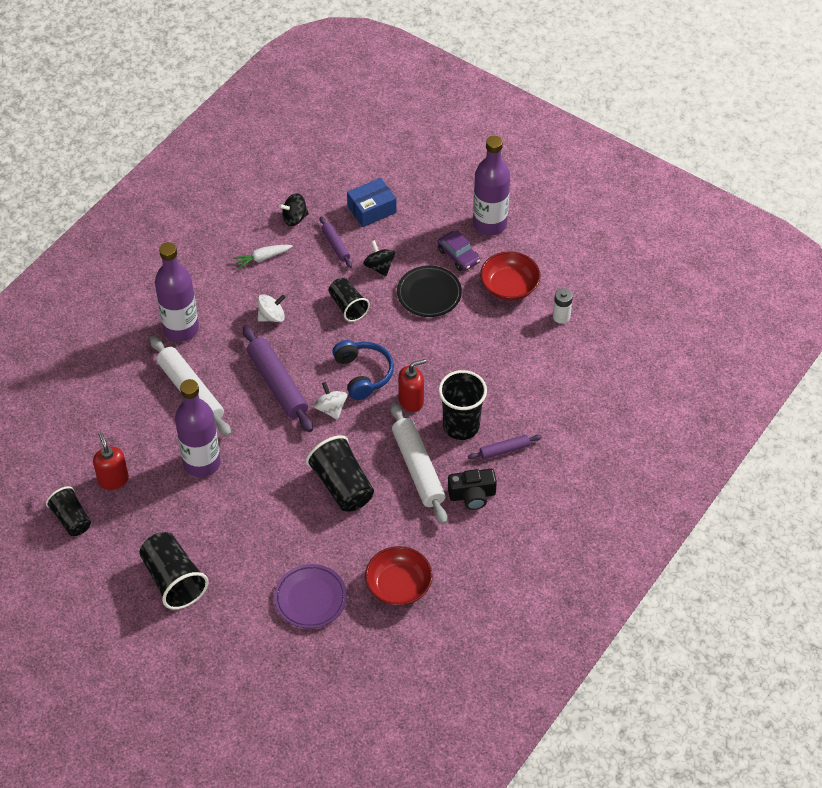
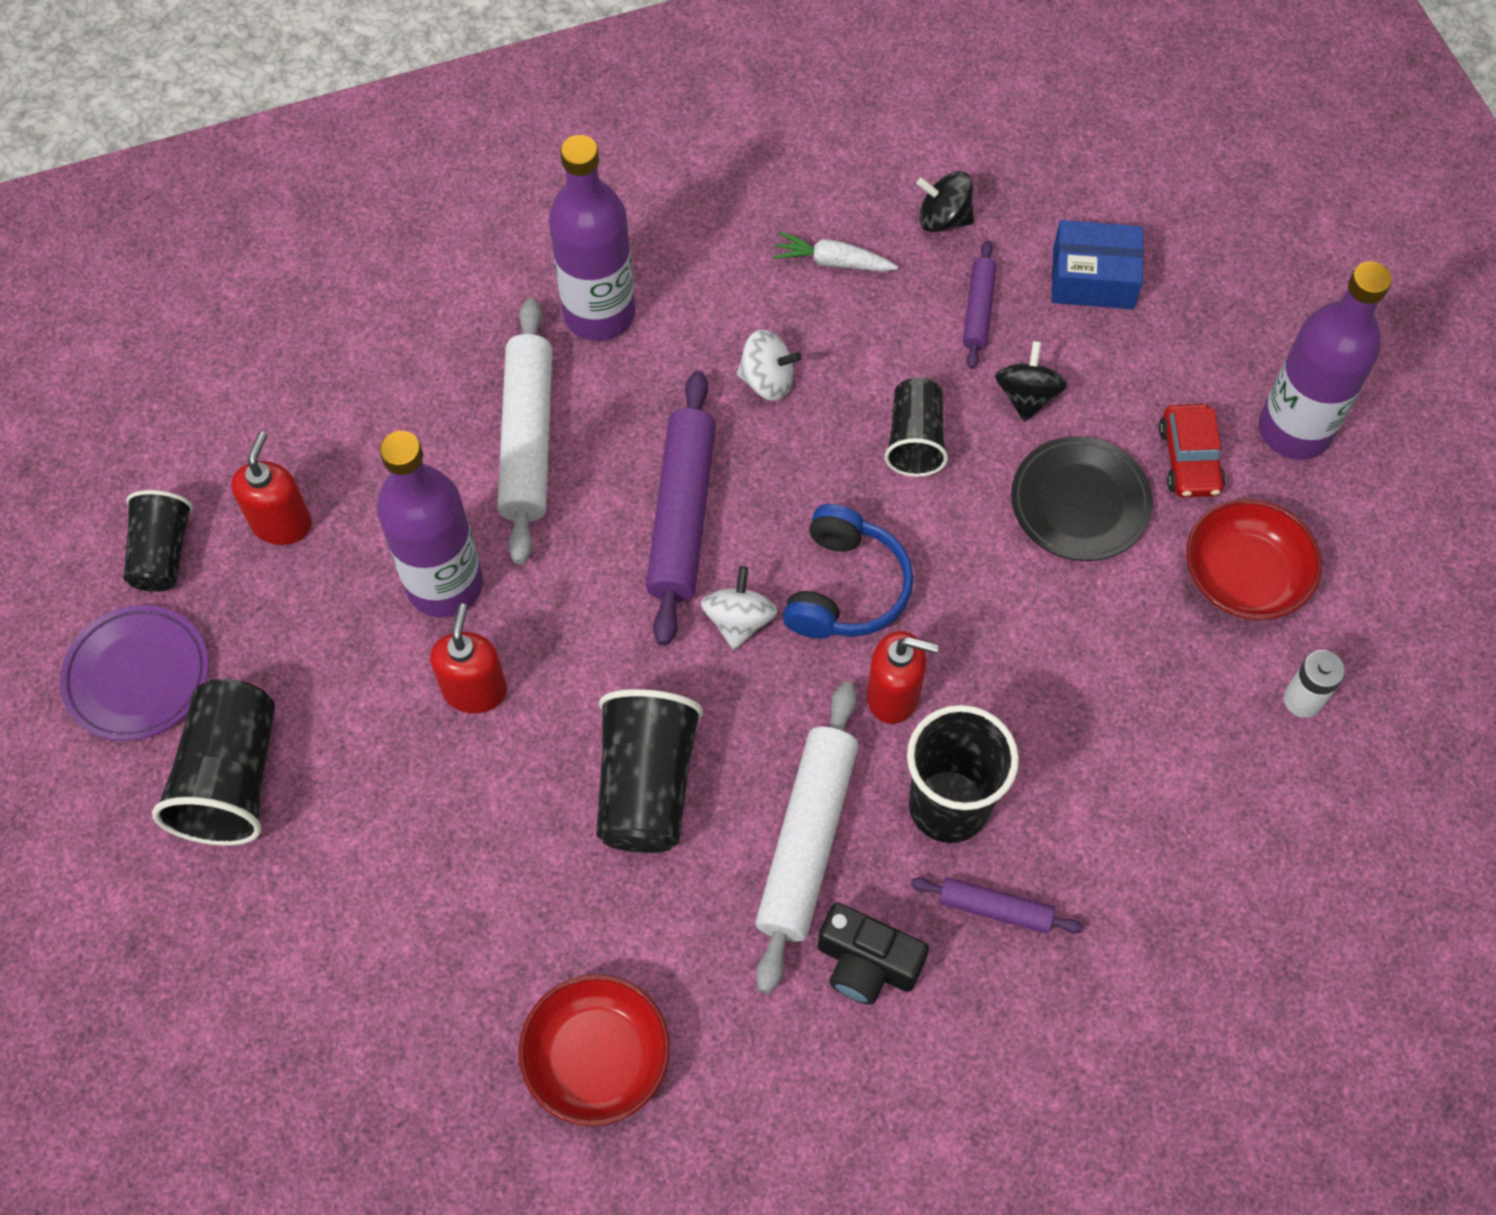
camera: 35 degrees right, 10 degrees up
(246, 492) = (475, 690): none -> red soap dispenser
(310, 598) = (426, 975): purple plate -> purple plate (138, 676)
(458, 256) = (1189, 459): purple car -> red car

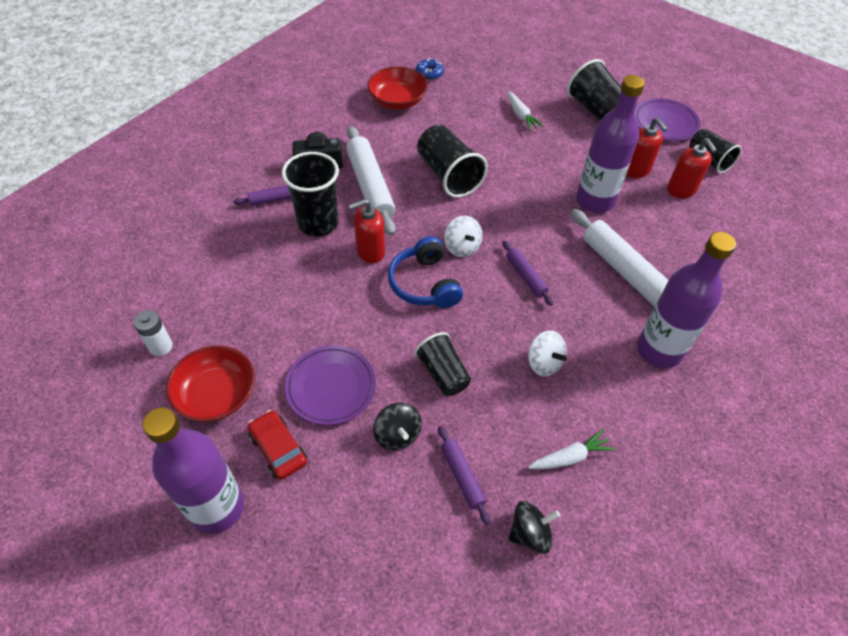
camera: 145 degrees right, 10 degrees down
(385, 859) = (521, 116): none -> white carrot
(464, 1112) = (429, 73): none -> blue donut
(475, 690) = (544, 173): red soap dispenser -> red soap dispenser (636, 170)
(682, 515) = (526, 276): purple rolling pin -> purple rolling pin, size x0.52
(767, 380) = (544, 363): white spinning top -> white spinning top turned 105 degrees counterclockwise
(1079, 503) = (331, 387): black plate -> purple plate
(1093, 278) = (404, 547): blue box -> none

